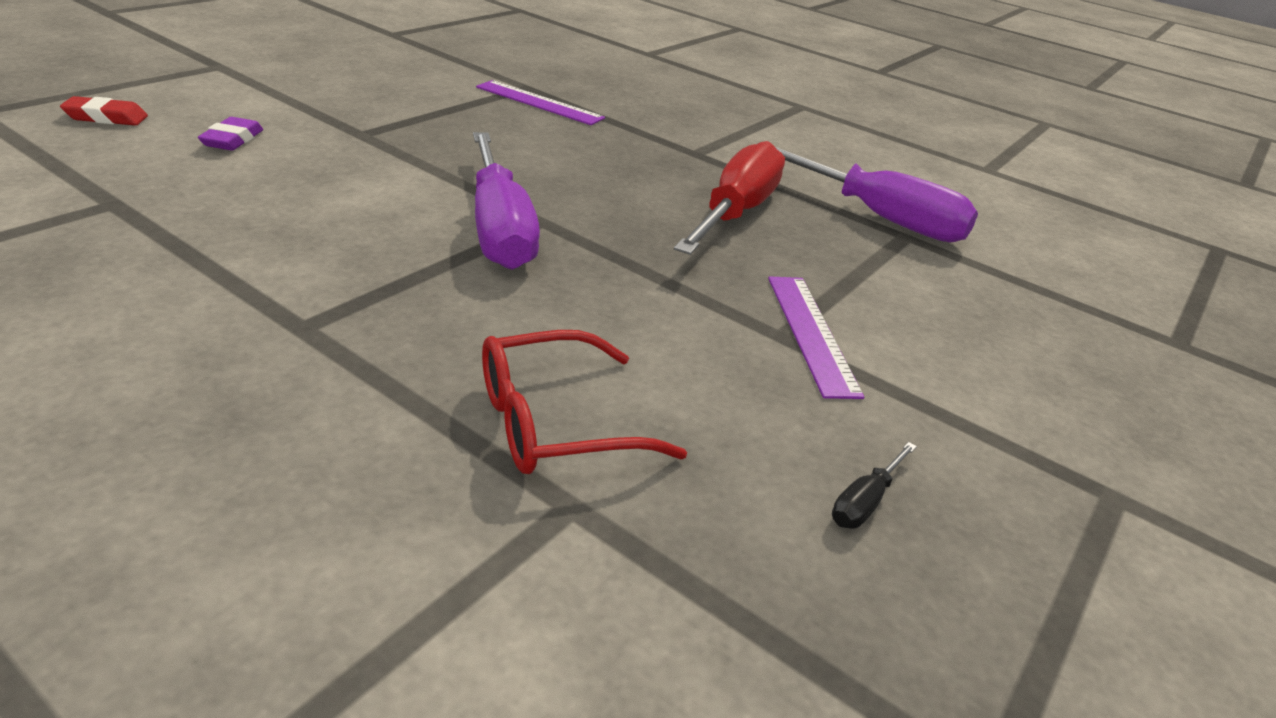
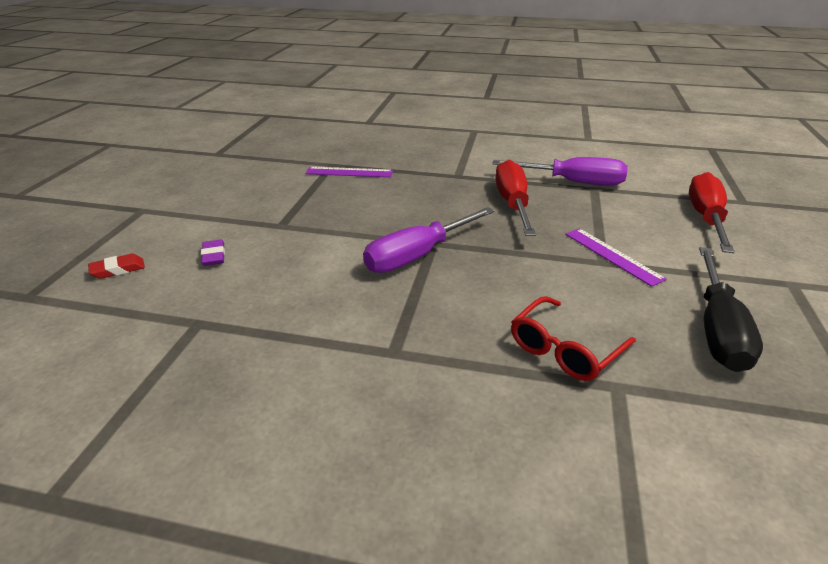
camera: 20 degrees left, 0 degrees up
(499, 228) = (418, 255): purple screwdriver -> purple screwdriver turned 90 degrees clockwise
(865, 502) = (717, 329): black screwdriver -> black screwdriver, size x2.49
(1065, 342) = (705, 218): none -> red screwdriver

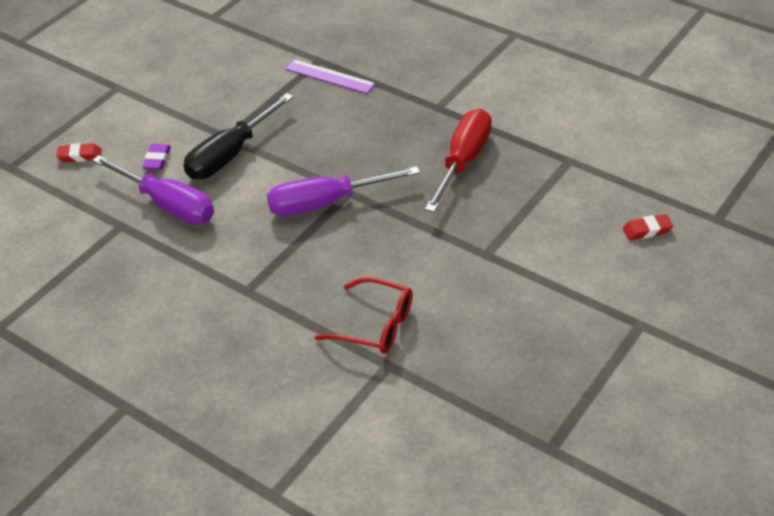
camera: 25 degrees right, 10 degrees up
(564, 349) = (375, 325): red glasses -> red glasses turned 135 degrees counterclockwise
(572, 182) = (554, 146): purple screwdriver -> purple screwdriver (167, 204)
(612, 255) = (502, 249): purple ruler -> none
(705, 218) = (647, 230): red screwdriver -> red eraser
(717, 329) = (518, 344): black screwdriver -> black screwdriver (230, 154)

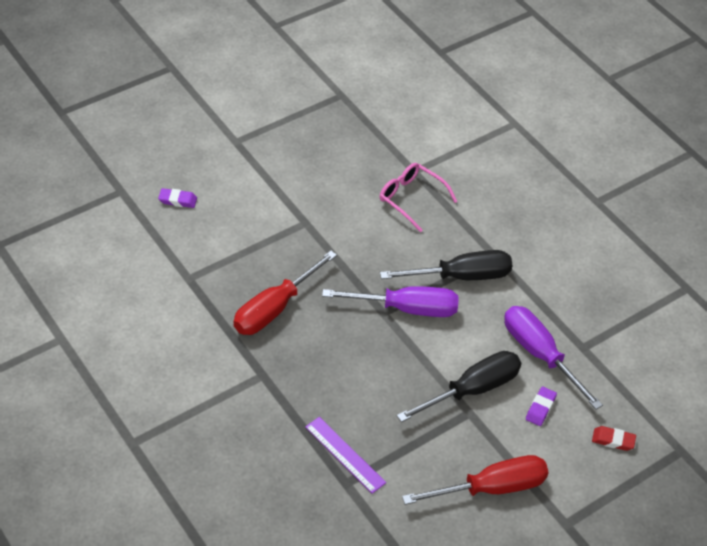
camera: 165 degrees left, 5 degrees up
(190, 91) = (491, 488): none -> red screwdriver
(278, 254) = (460, 276): none -> black screwdriver
(375, 325) = (411, 199): red glasses -> pink glasses
(647, 230) = (178, 200): red eraser -> purple eraser

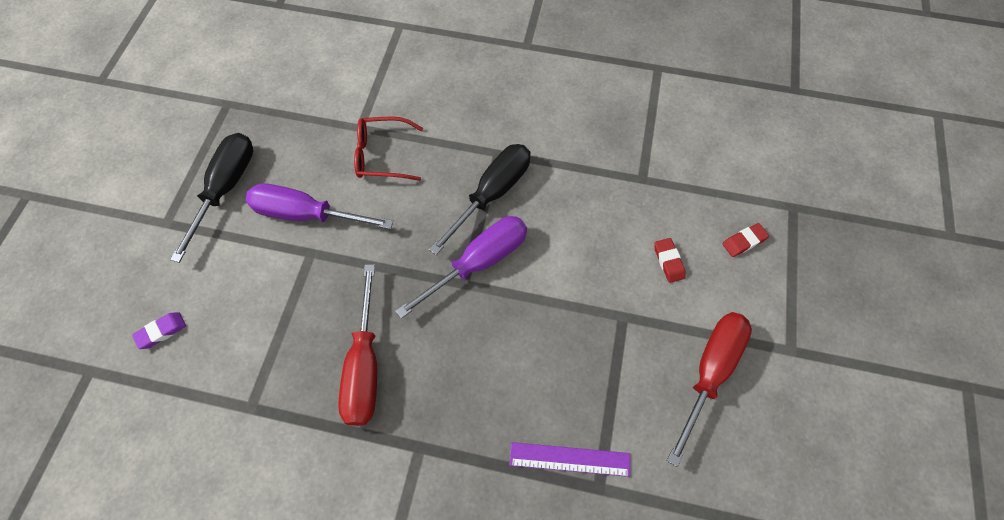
camera: 40 degrees left, 15 degrees up
(411, 199) = (382, 155): pink glasses -> red glasses
(472, 390) = (604, 293): black screwdriver -> black screwdriver (225, 189)
(540, 355) = (620, 213): purple screwdriver -> purple screwdriver (307, 214)
(540, 408) = (668, 261): purple eraser -> red eraser

